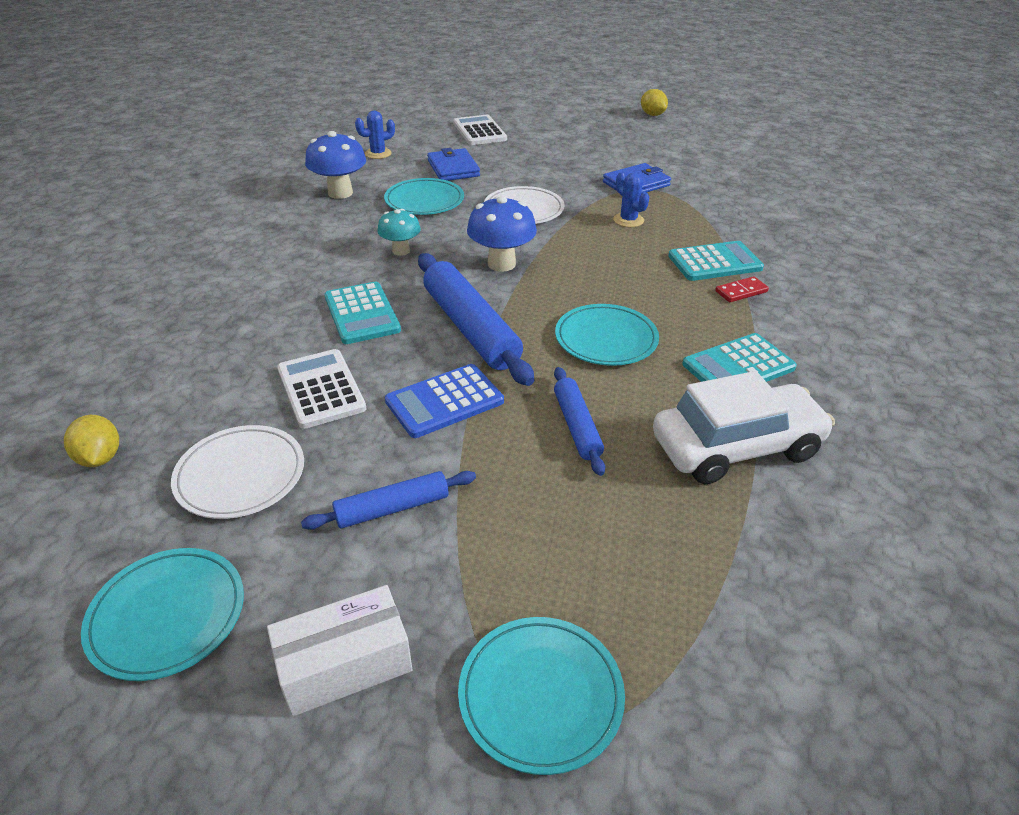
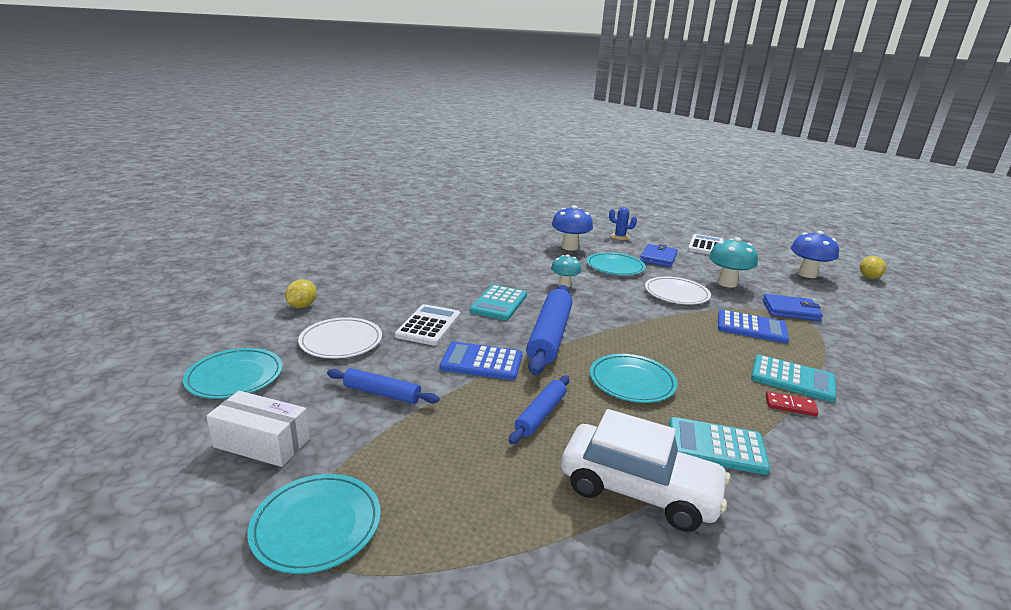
camera: 40 degrees right, 15 degrees down
(501, 264) = (618, 314): blue mushroom -> blue mushroom (807, 274)
(552, 174) = (727, 283): none -> turquoise mushroom
(628, 220) = (751, 327): blue cactus -> blue calculator

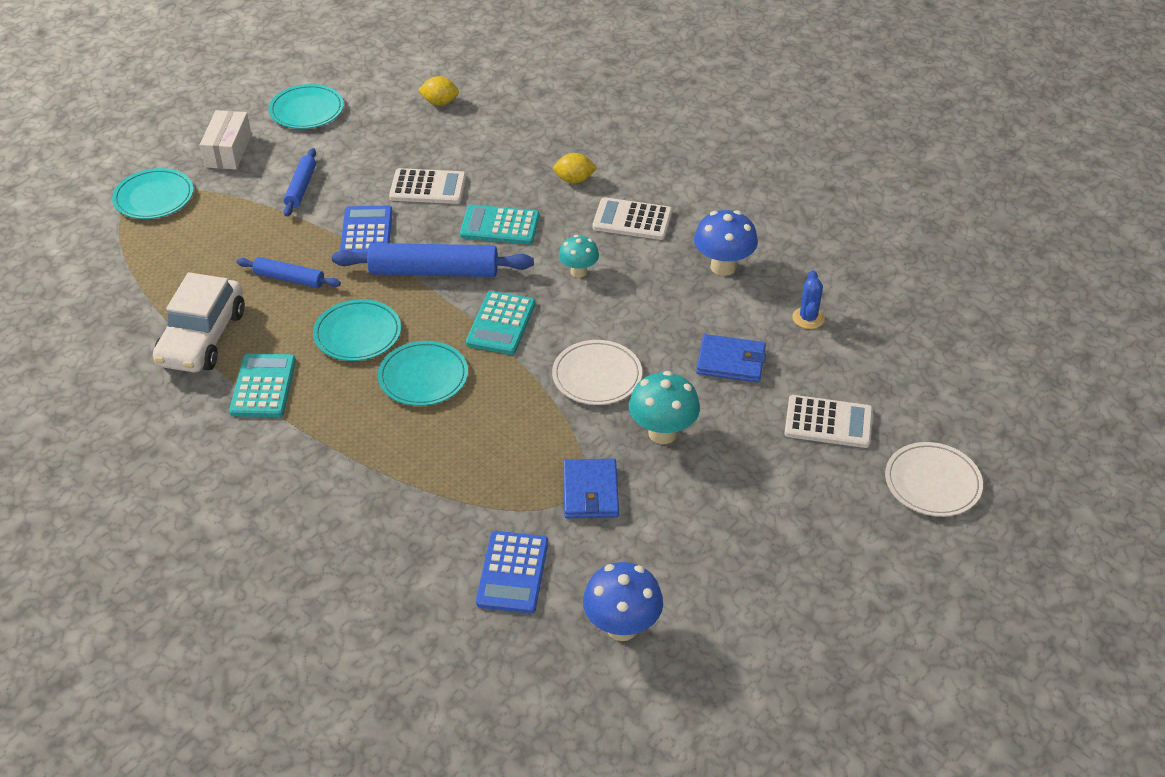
camera: 80 degrees right, 20 degrees up
(341, 341) = (378, 144): white plate -> white plate (932, 483)
(512, 262) = (632, 220): none -> white calculator
(615, 267) = (666, 316): turquoise plate -> turquoise plate (423, 377)
(751, 327) = (517, 441): blue calculator -> blue calculator (513, 572)
(790, 405) = (341, 448): red domino -> none
(792, 379) = (396, 459): turquoise calculator -> turquoise calculator (501, 323)
(807, 274) = (756, 541): blue mushroom -> blue mushroom (622, 627)
(869, 277) = (789, 631): yellow lemon -> yellow lemon (574, 180)

